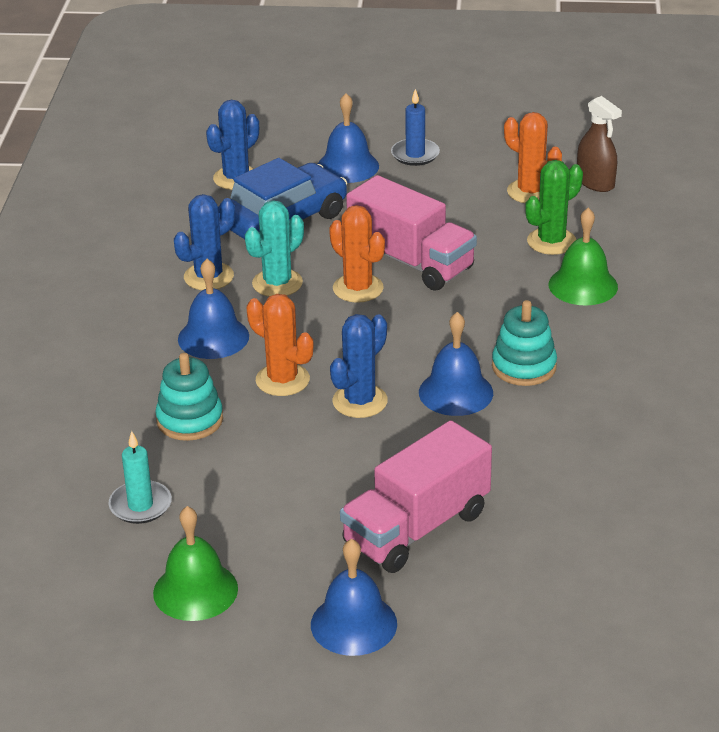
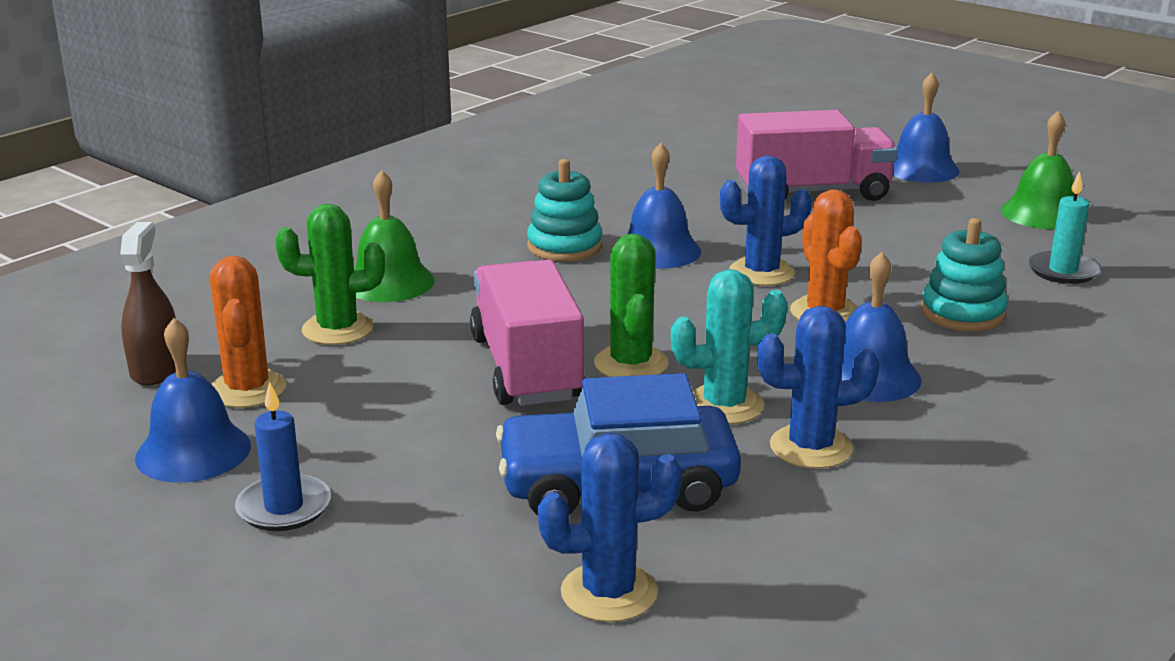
camera: 145 degrees left, 10 degrees down
(347, 166) = (408, 533): blue bell -> blue bell (193, 451)
(358, 288) = (631, 364): orange cactus -> green cactus

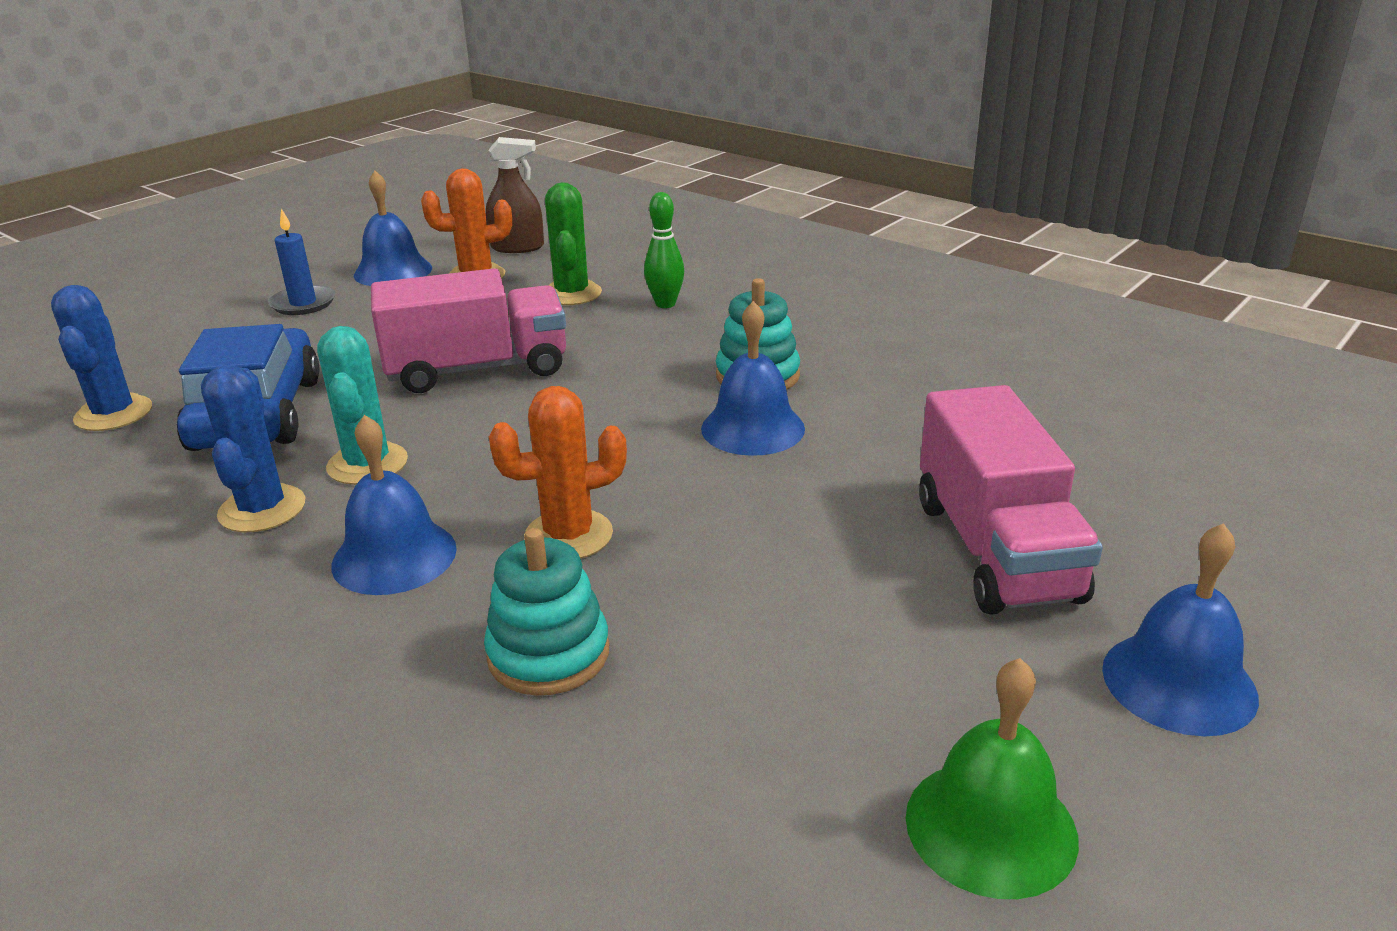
camera: 90 degrees right, 5 degrees up
(389, 282) = (665, 304): green bell -> green bowling pin
(631, 364) = (470, 416): green cactus -> none
(761, 273) = (689, 495): blue cactus -> none
(1063, 271) = (702, 801): turquoise candle -> none

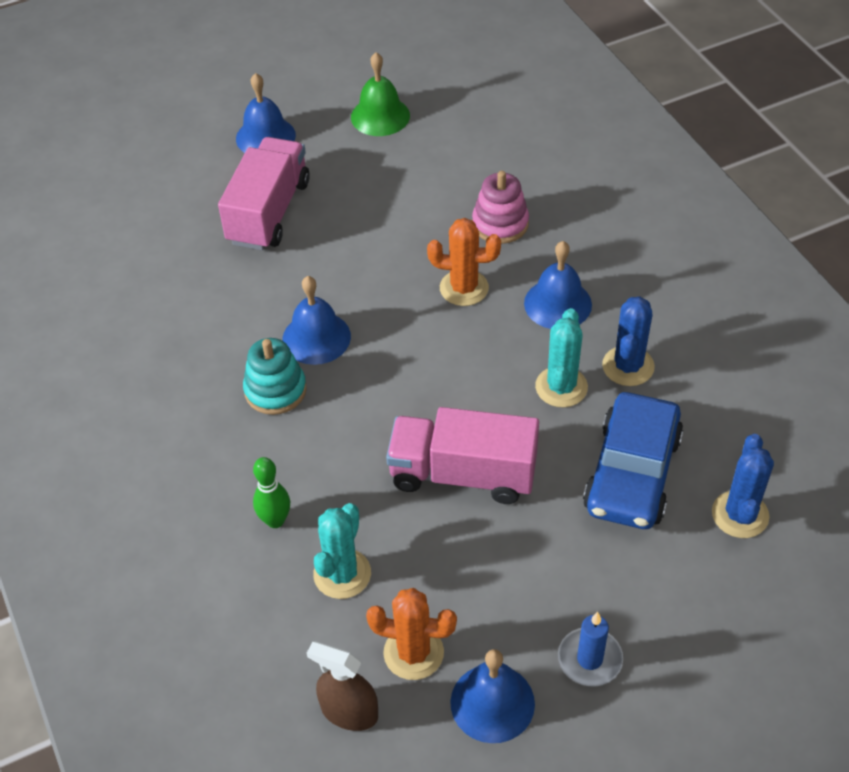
camera: 155 degrees left, 20 degrees up
(548, 654) = (500, 224): turquoise stacking toy -> pink stacking toy
(571, 294) = (342, 574): green cactus -> turquoise cactus

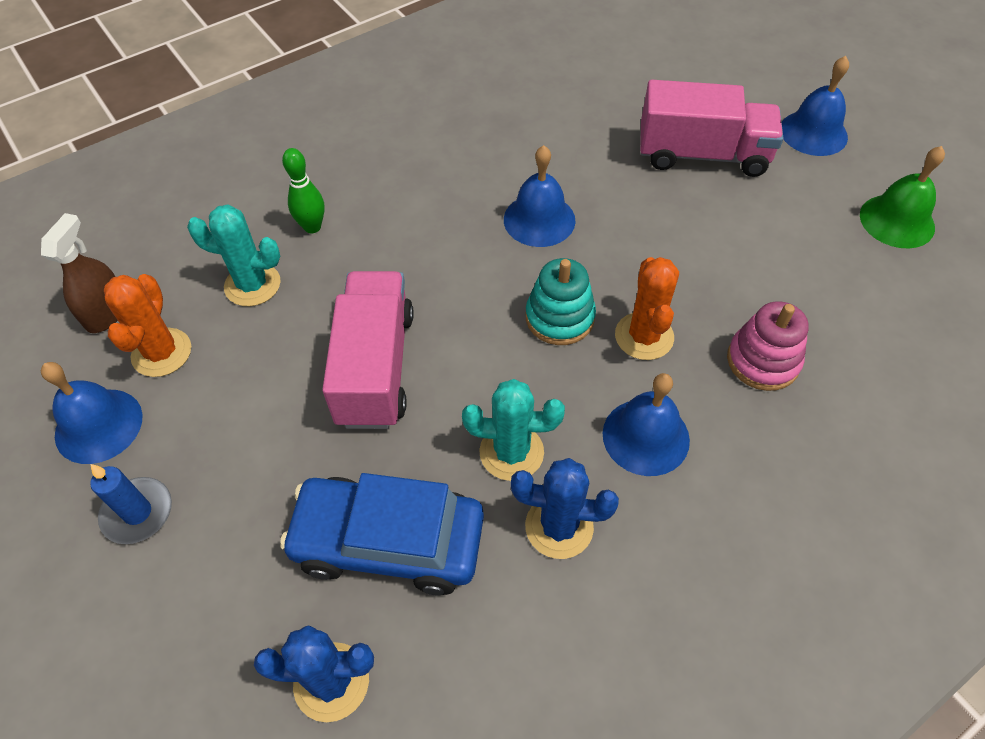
camera: 80 degrees right, 5 degrees up
(275, 390) = (465, 201): turquoise stacking toy -> turquoise stacking toy (559, 317)

